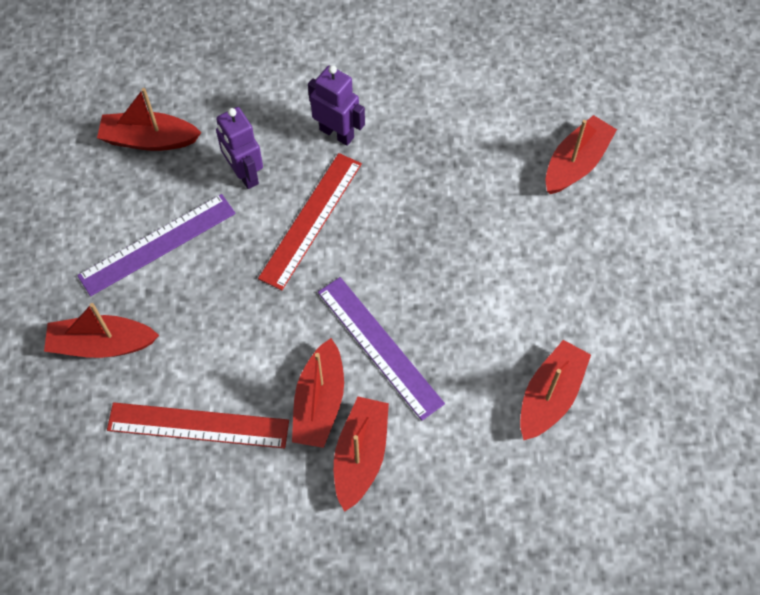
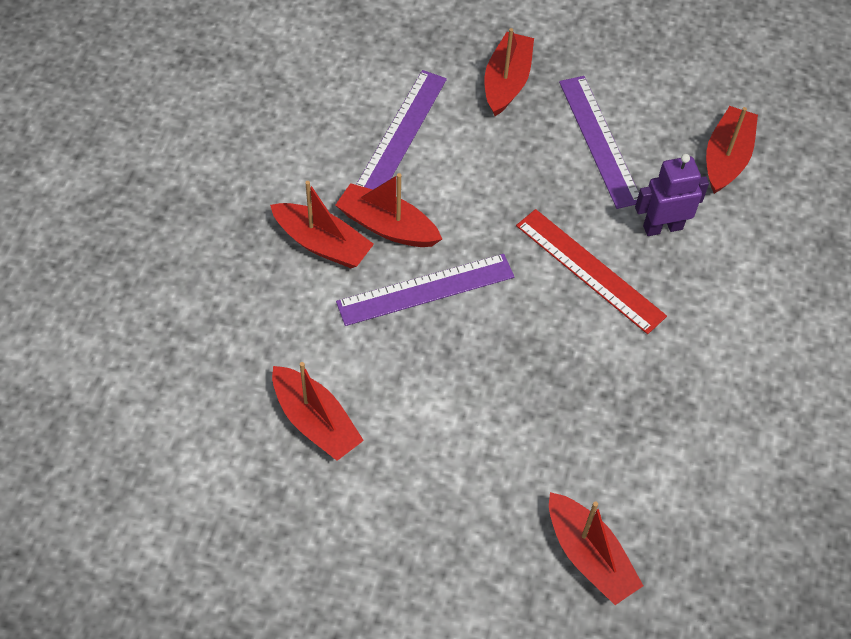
camera: 105 degrees right, 5 degrees down
(198, 425) = (401, 133): red ruler -> purple ruler
(337, 133) = (694, 322): purple robot -> none

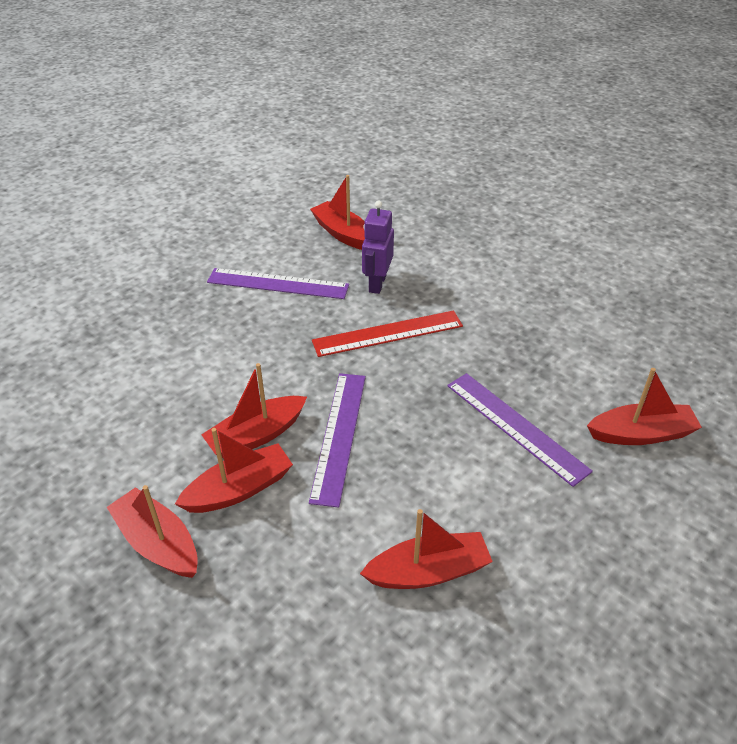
camera: 60 degrees left, 15 degrees down
(401, 133) = (169, 389): purple ruler -> purple ruler (515, 427)
(507, 82) = (180, 309): red boat -> red boat (158, 543)

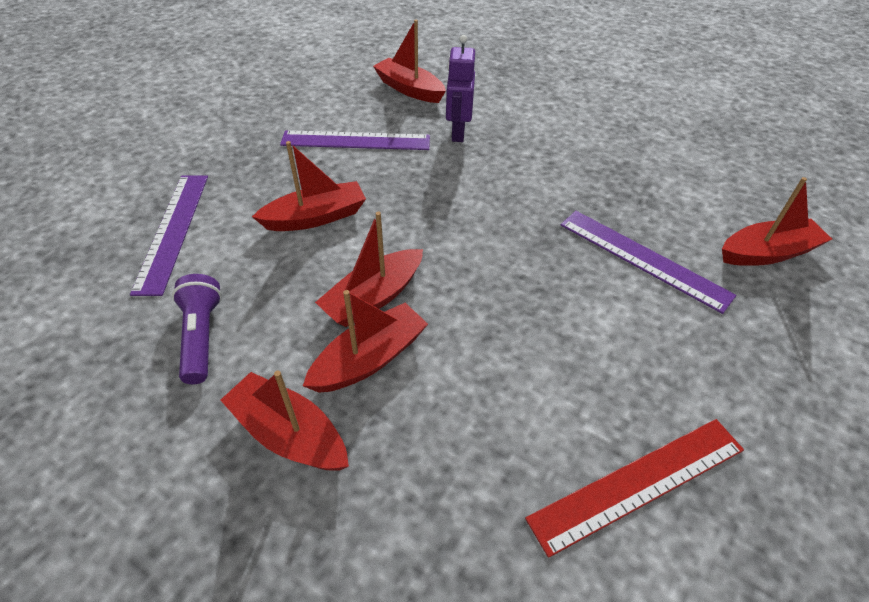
camera: 10 degrees left, 5 degrees up
(103, 453) = (201, 336): none -> purple flashlight
(339, 435) = (463, 287): purple ruler -> purple ruler (173, 230)
(388, 333) = (483, 179): red ruler -> red ruler (638, 483)
(428, 572) = (606, 425): red boat -> red boat (315, 217)

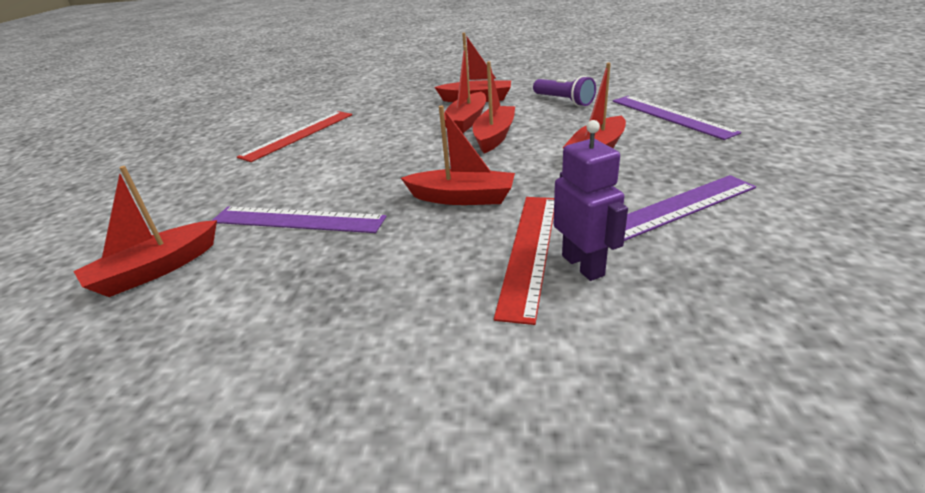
camera: 155 degrees right, 15 degrees down
(409, 89) = (750, 307): red boat -> red boat (462, 198)
(478, 153) = (530, 251): none -> red ruler

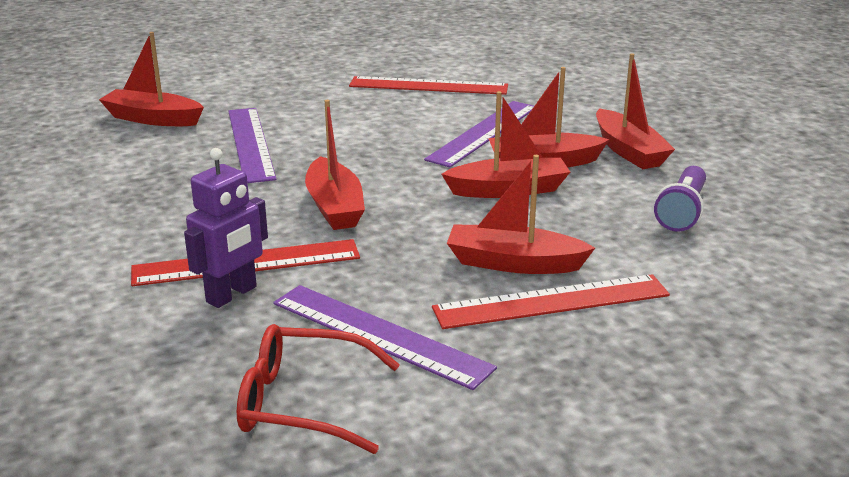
camera: 60 degrees right, 5 degrees down
(651, 148) = (551, 302): none -> red ruler
(670, 116) = (696, 305): purple ruler -> purple ruler (483, 133)
(768, 253) = (304, 402): none -> red glasses

